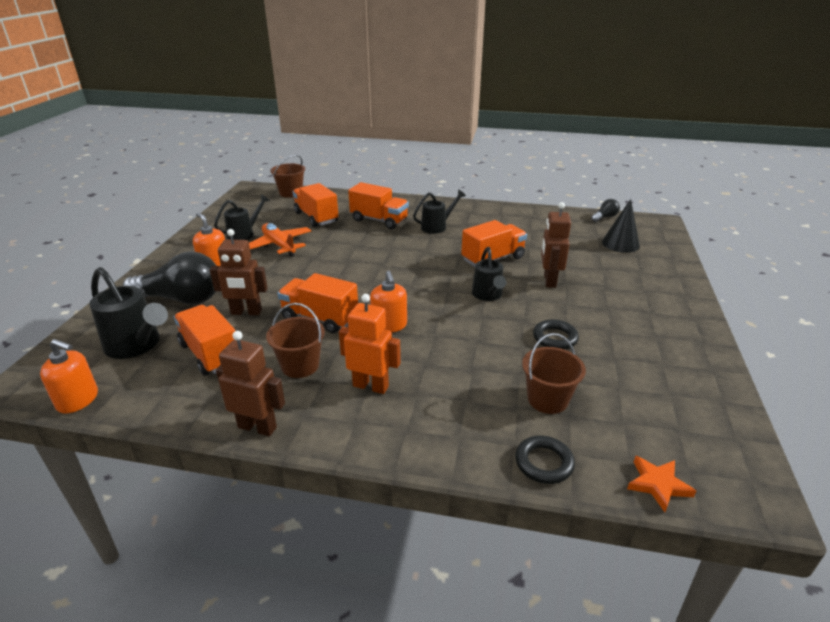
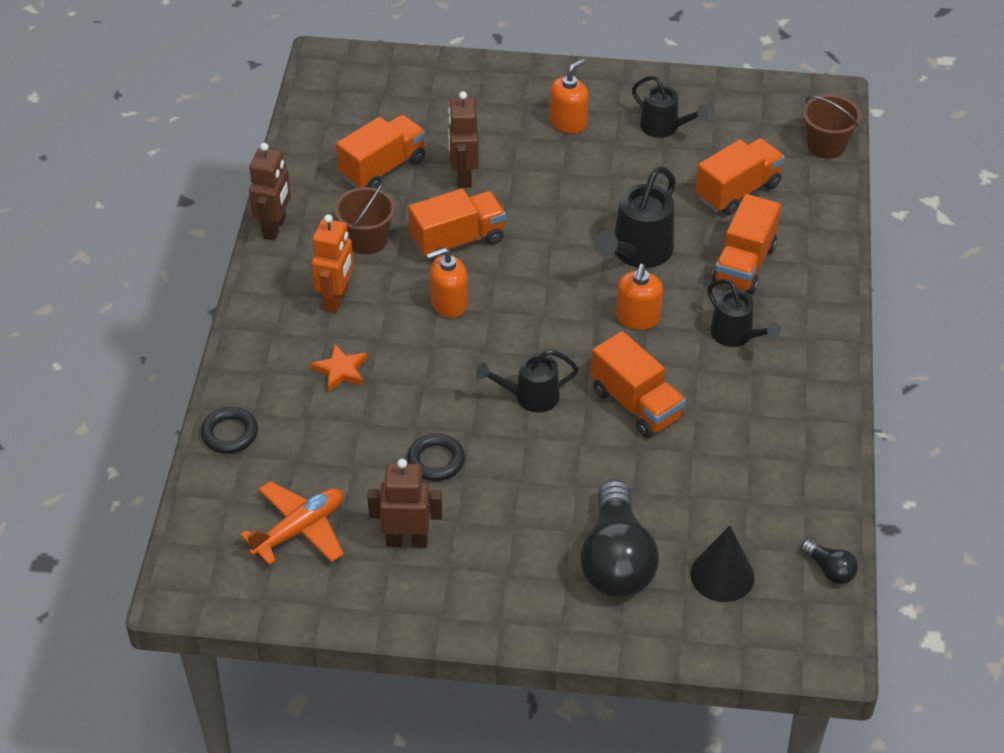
camera: 85 degrees right, 15 degrees up
(78, 400) = (308, 101): orange soap dispenser -> orange soap dispenser (638, 318)
(136, 346) = (393, 111): black watering can -> black watering can (637, 253)
(181, 299) = (485, 116): black light bulb -> black light bulb (616, 560)
(279, 245) = (636, 170): orange plane -> orange plane (299, 530)
(320, 318) = (458, 240): orange truck -> orange truck turned 45 degrees clockwise
(547, 399) = (320, 444): brown bucket -> none
(549, 280) = (580, 467): brown robot -> brown robot (407, 540)
(658, 484) = (202, 517): orange star -> orange star (341, 370)

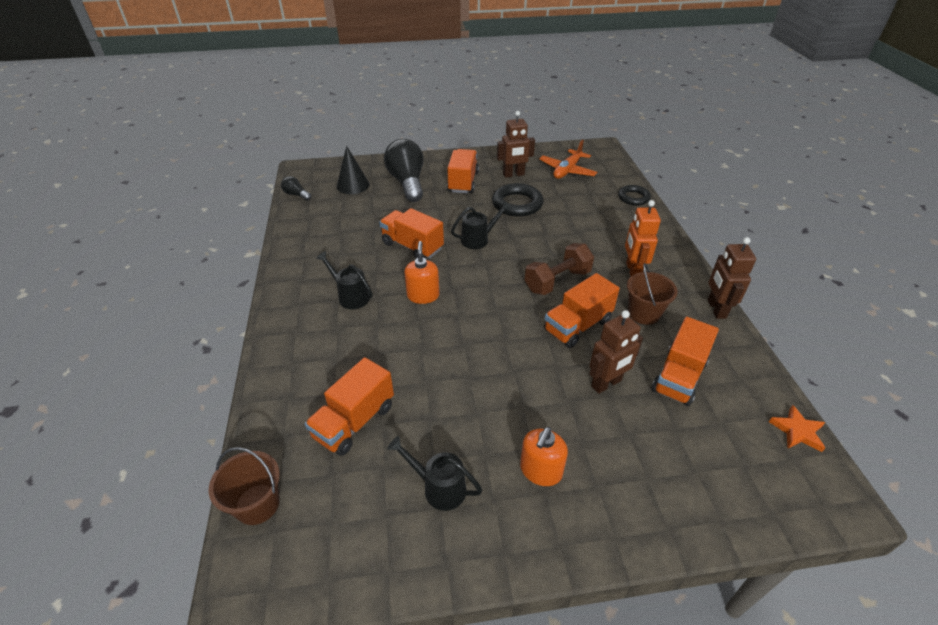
camera: 165 degrees right, 5 degrees down
(341, 370) = (598, 233): orange star -> orange star (797, 431)
(436, 460) = (517, 204): black ring -> black ring, size x1.58
(449, 303) = (557, 281): orange soap dispenser -> brown dumbbell
(464, 176) = (606, 384): brown robot -> brown robot turned 75 degrees clockwise
(637, 253) = (434, 343): black watering can -> none
(744, 264) = (346, 350): orange truck -> orange truck (463, 182)

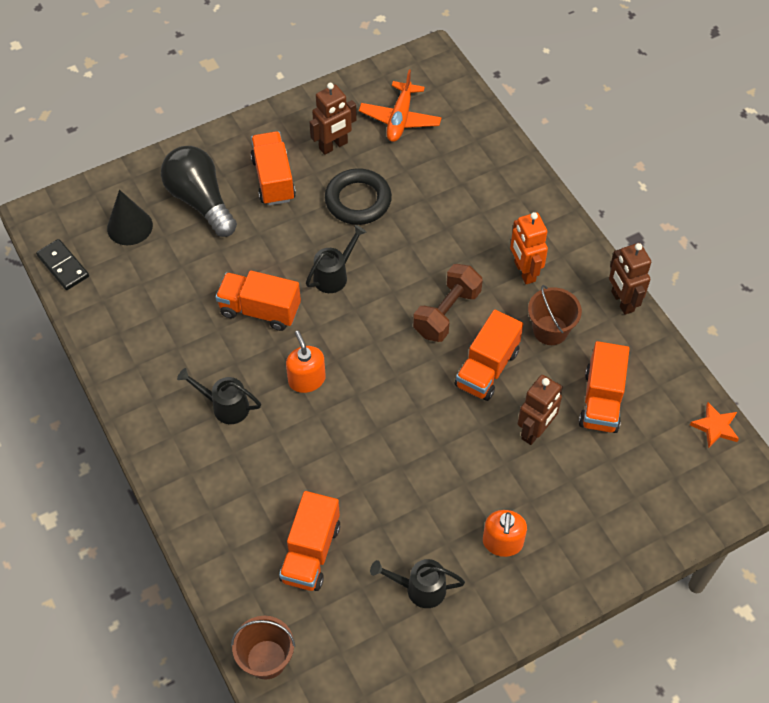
camera: 20 degrees left, 15 degrees up
(296, 195) = (63, 266): black light bulb -> black domino
(633, 198) = (496, 148): black ring -> none

